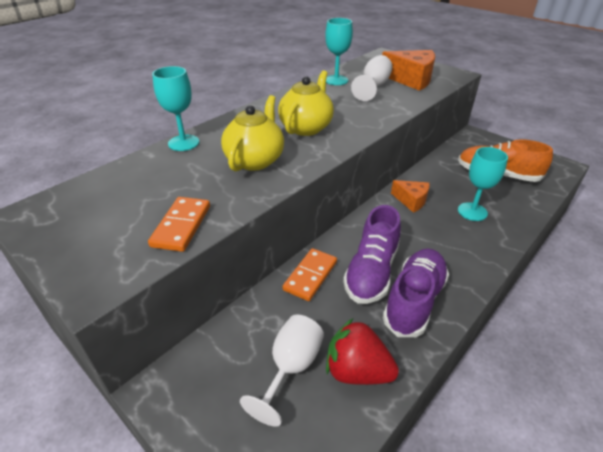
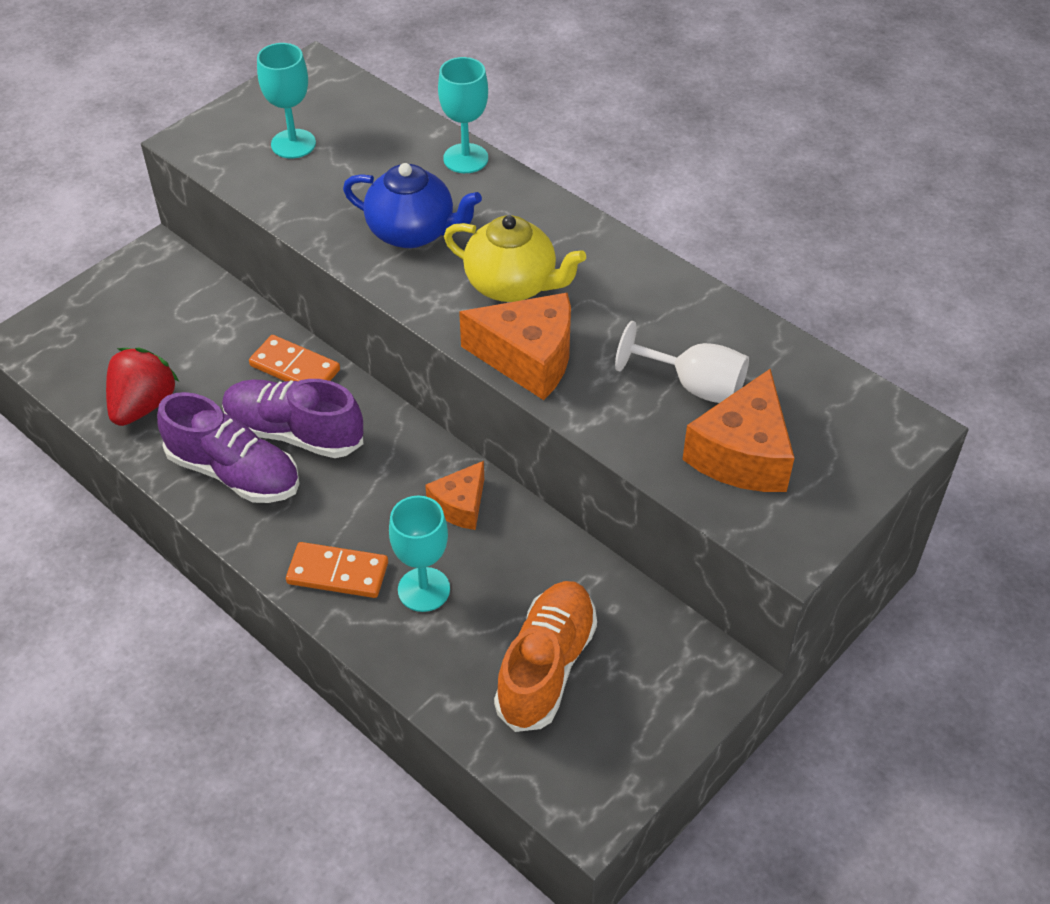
camera: 90 degrees right, 10 degrees up
(181, 226) = (274, 183): orange domino -> orange domino (338, 573)
(255, 160) = (413, 232): yellow teapot -> blue teapot
(291, 368) = (159, 350): white goblet -> none
(336, 80) = (723, 331): turquoise goblet -> turquoise goblet (293, 144)
(364, 123) = (528, 358): none -> orange cheese

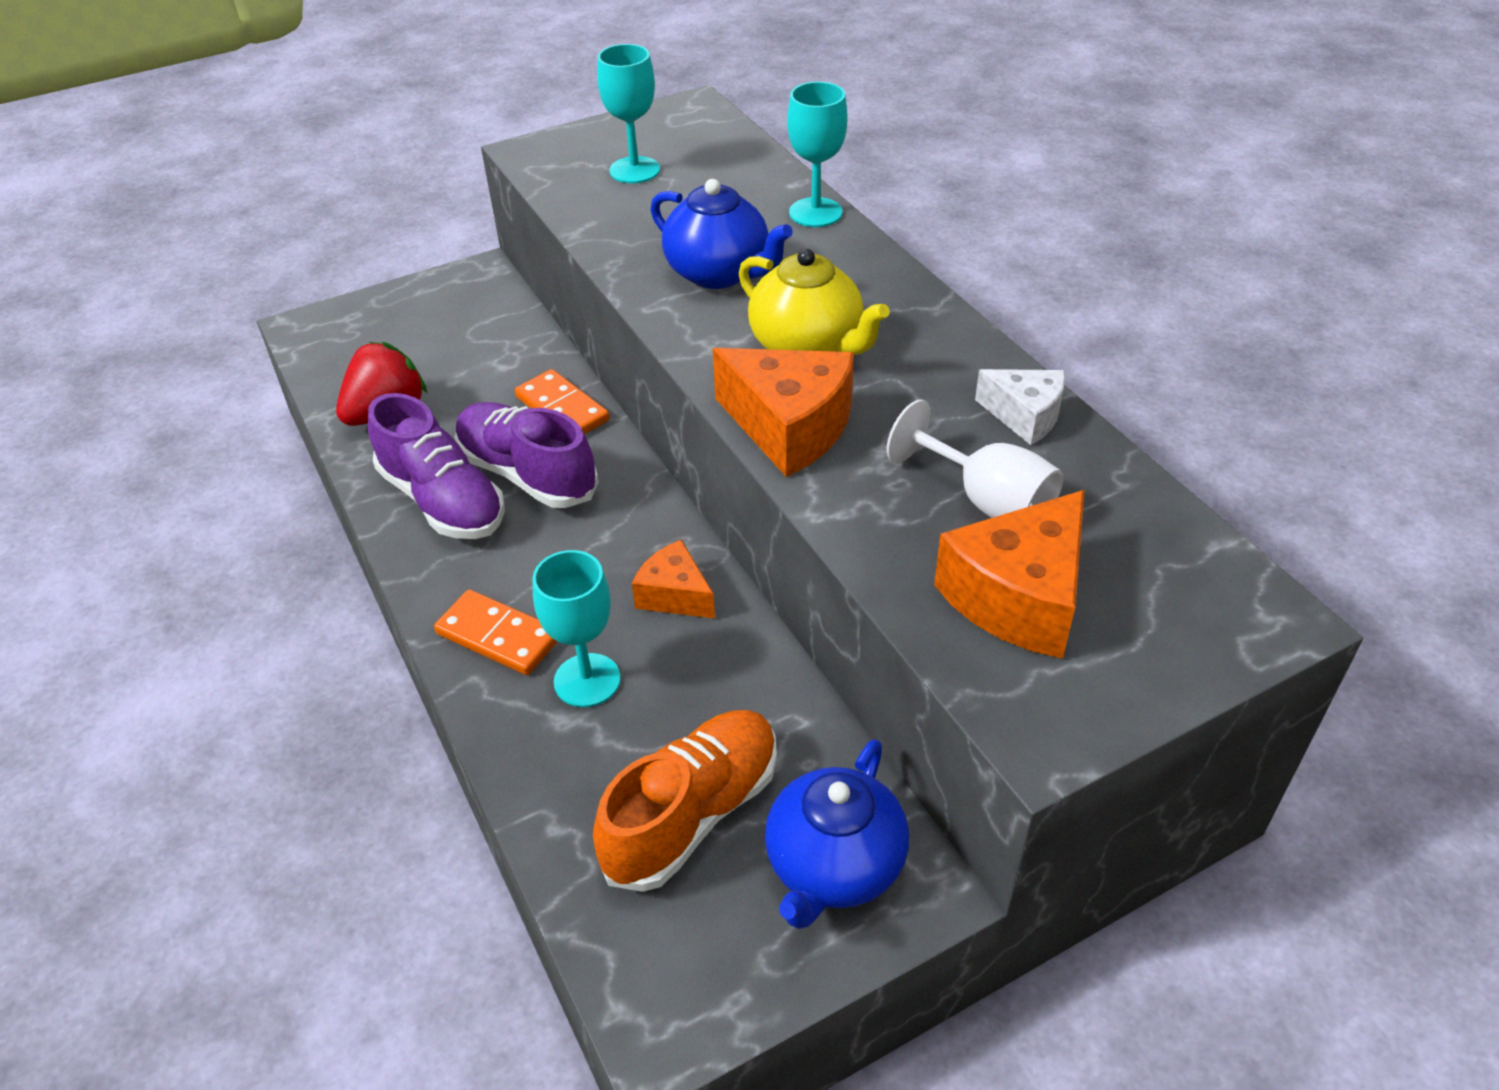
camera: 20 degrees right, 5 degrees down
(460, 505) = (674, 595): orange cheese -> orange cheese turned 75 degrees clockwise
(659, 675) = (833, 866): none -> blue teapot
(696, 310) = (1025, 416): none -> white cheese

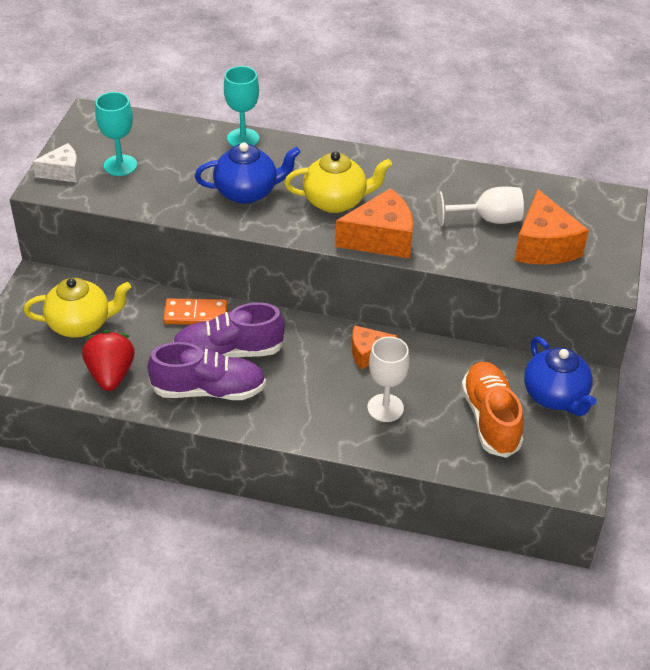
camera: 50 degrees left, 0 degrees up
(444, 343) = (81, 324): none -> yellow teapot
(498, 636) = (325, 420): orange domino -> none
(587, 680) = (385, 408): turquoise goblet -> white goblet
(1025, 416) = (455, 178): white cheese -> white cheese (63, 172)

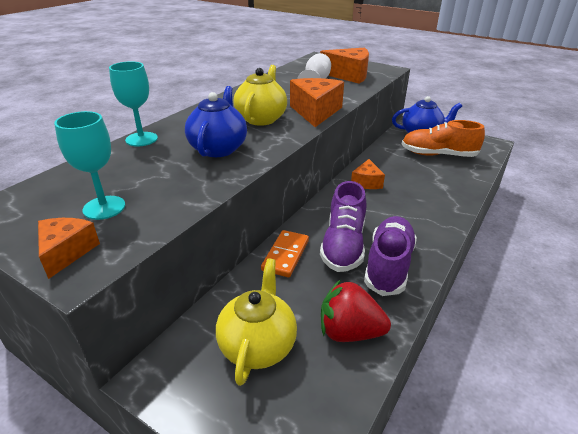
camera: 70 degrees left, 10 degrees down
(63, 172) = (67, 252): white cheese -> orange cheese
(385, 408) = (423, 186): white goblet -> none

